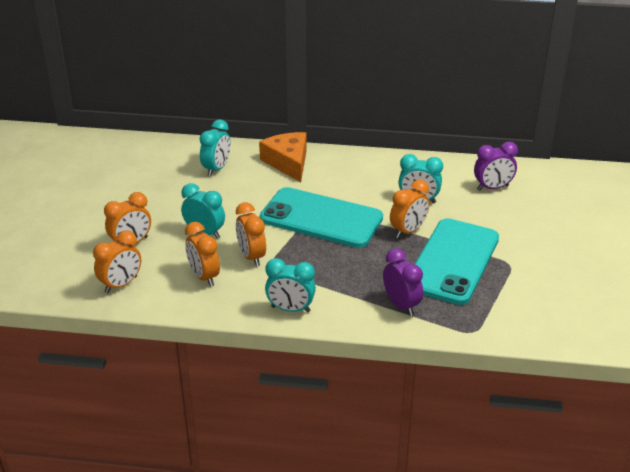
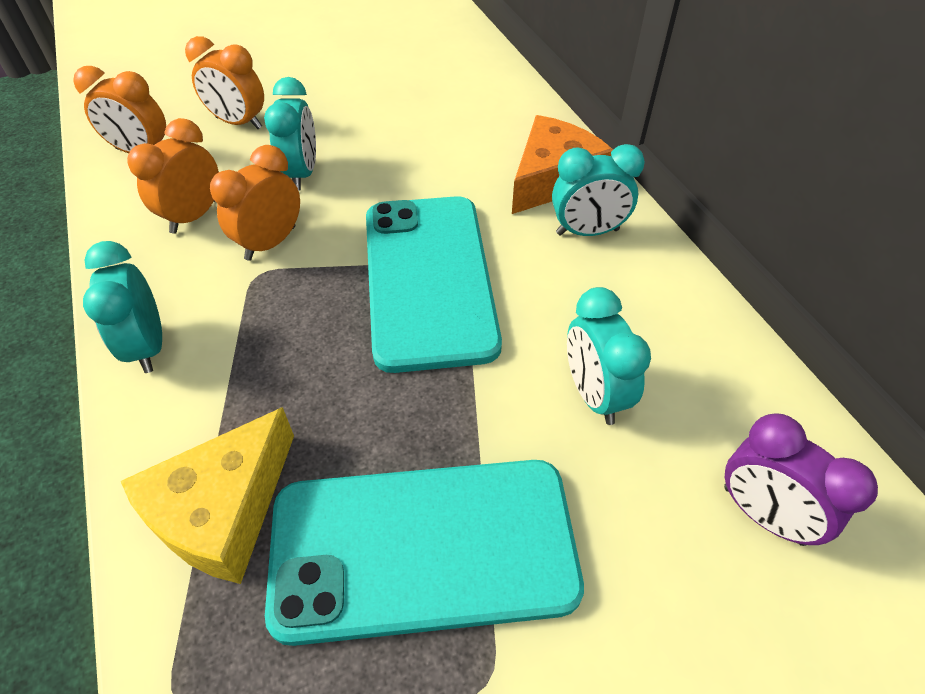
camera: 60 degrees right, 15 degrees up
(216, 169) = (469, 120): turquoise clock -> turquoise clock (587, 232)
(401, 305) = (223, 510): purple clock -> yellow cheese
(408, 231) = (478, 419): orange clock -> none

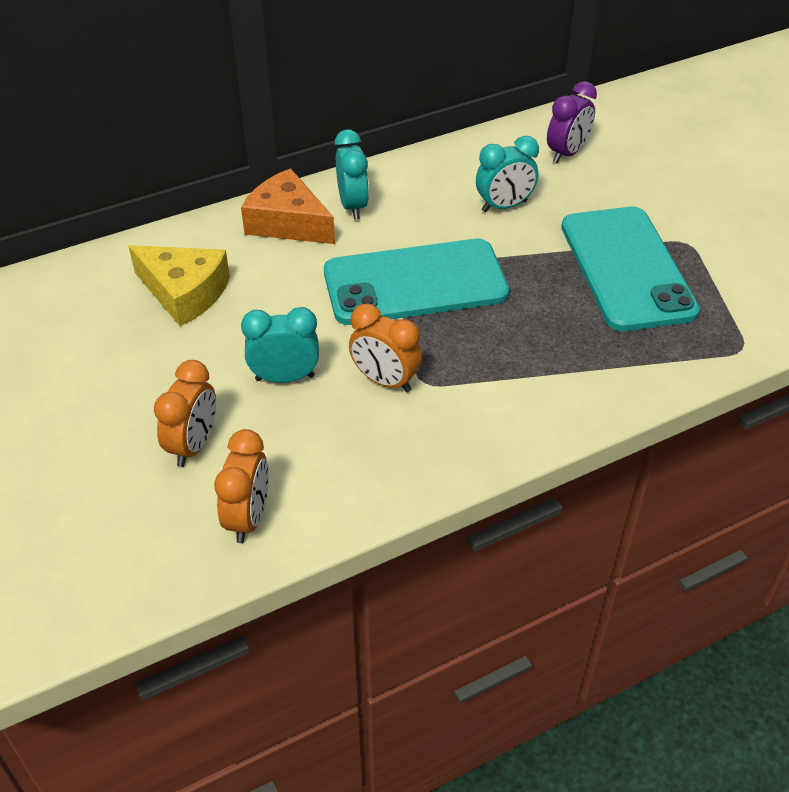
camera: 95 degrees left, 5 degrees down
(148, 346) = (514, 430): turquoise clock -> none
(194, 216) = (353, 443): orange clock -> none
(223, 510) = (633, 355): yellow cheese -> yellow cheese (184, 292)

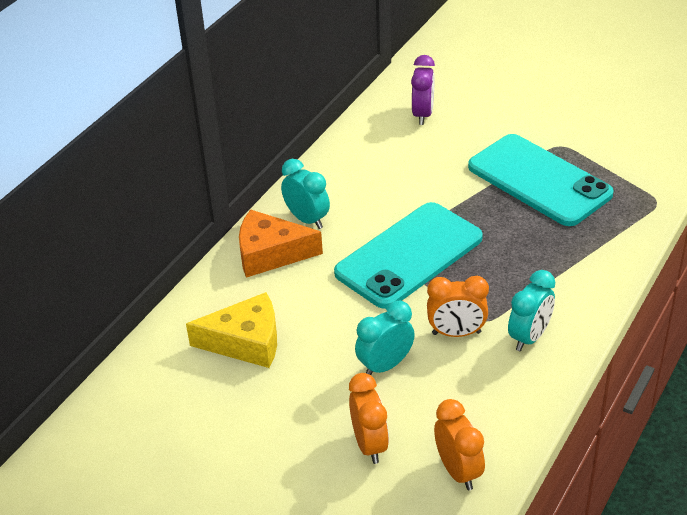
camera: 30 degrees left, 5 degrees down
(504, 206) = (416, 172): turquoise clock -> turquoise clock (529, 337)

